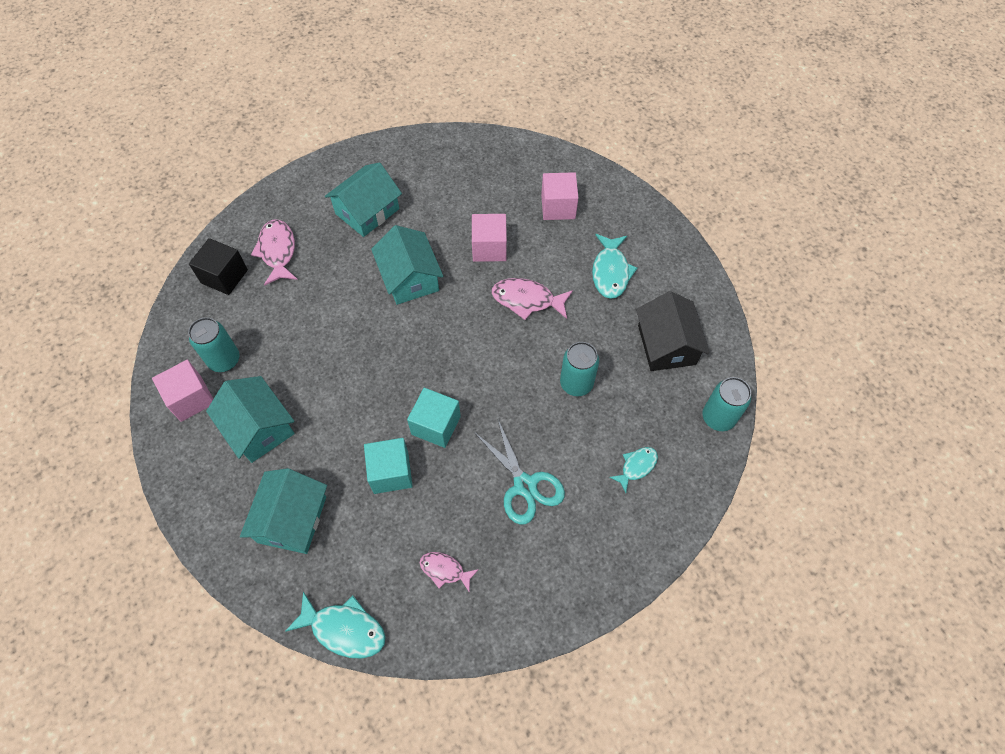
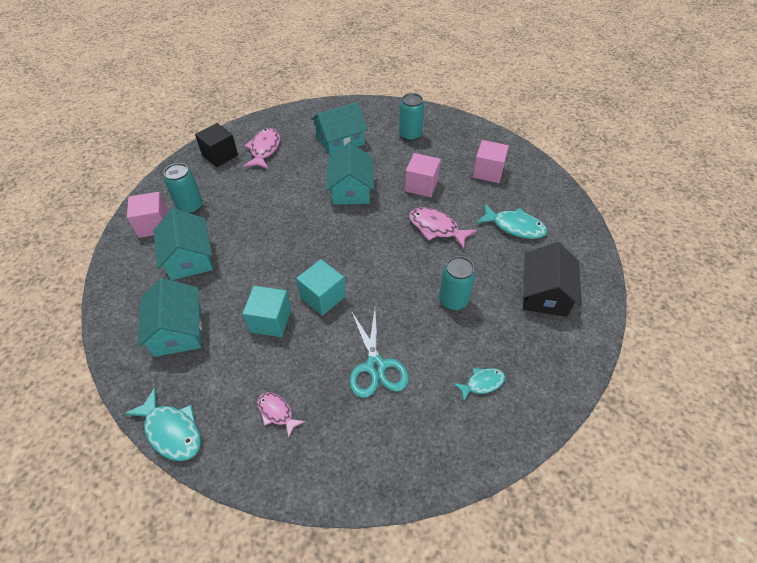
camera: 20 degrees right, 10 degrees down
(292, 519) = (178, 330): turquoise house -> turquoise house turned 45 degrees counterclockwise
(610, 272) = (514, 227): turquoise fish -> turquoise fish turned 90 degrees counterclockwise
(718, 417) = (574, 366): turquoise can -> turquoise can (410, 135)

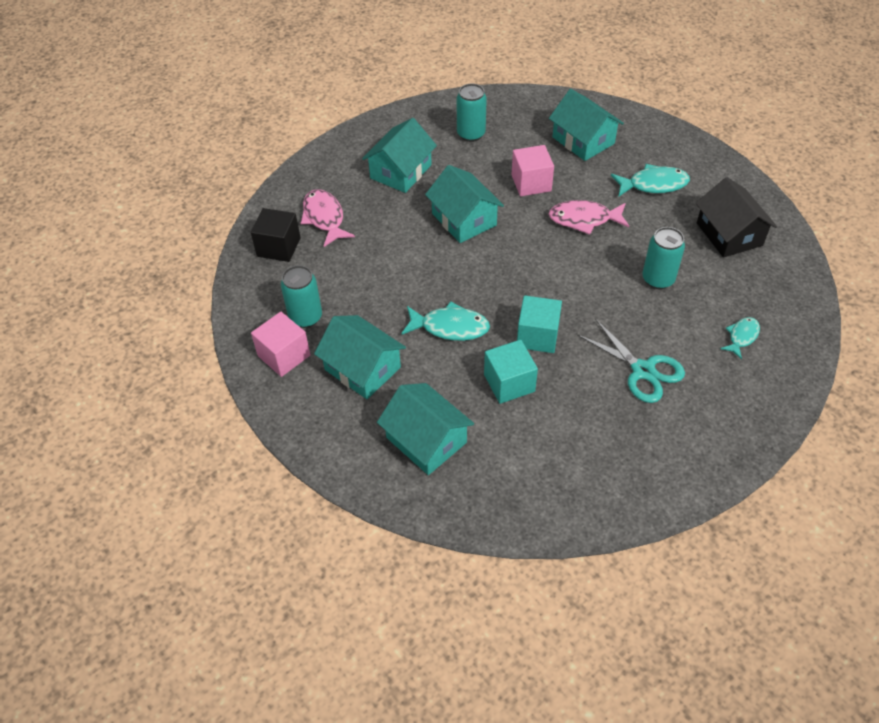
camera: 30 degrees left, 0 degrees up
(172, 431) = (515, 524): turquoise fish -> turquoise fish (450, 327)
(277, 412) = (594, 455): pink fish -> none
(488, 172) = (583, 140): pink cube -> turquoise house

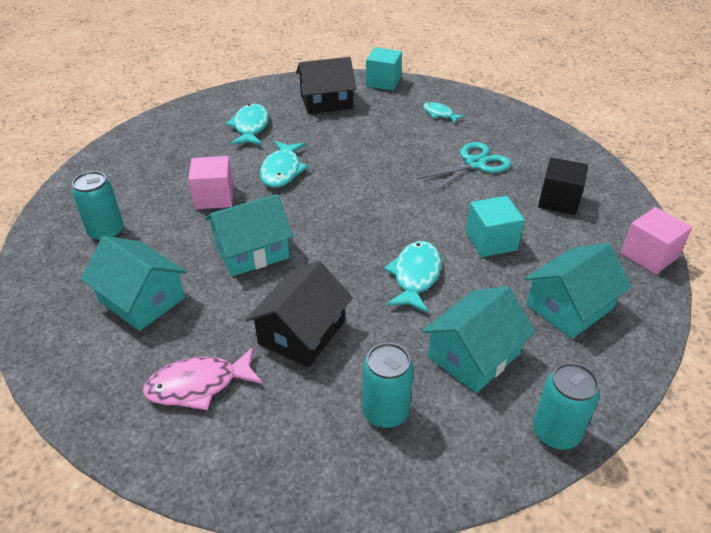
camera: 85 degrees left, 10 degrees down
(278, 247) = (240, 444): black cube -> black cube (558, 201)
(284, 355) = (452, 439): pink cube -> pink cube (649, 255)
(377, 263) = (302, 332): none -> black house
(537, 336) = (432, 217): turquoise cube -> turquoise cube (383, 82)
(583, 140) = (166, 157): turquoise house -> none
(584, 219) = (282, 170): pink fish -> turquoise fish
(658, 279) = (370, 142): turquoise can -> turquoise can (555, 433)

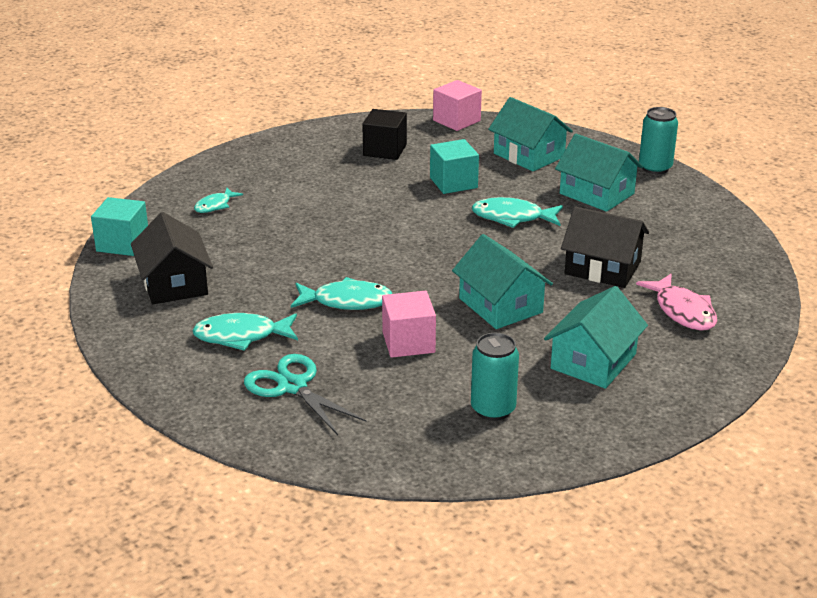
camera: 95 degrees left, 10 degrees down
(385, 412) = (668, 227): turquoise can -> none
(474, 164) = (324, 187): turquoise scissors -> turquoise scissors (292, 386)

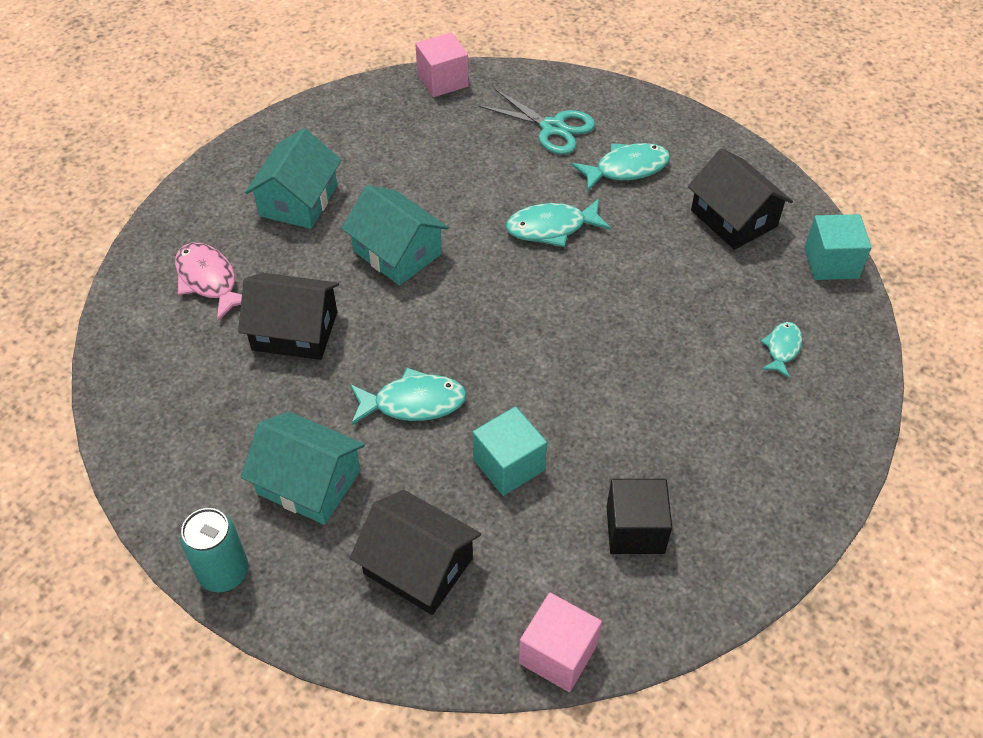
camera: 165 degrees right, 20 degrees up
(408, 342) = (473, 190): pink cube -> pink cube (442, 81)
(493, 409) = (379, 136): turquoise can -> none
(529, 155) = (418, 566): turquoise house -> black house

